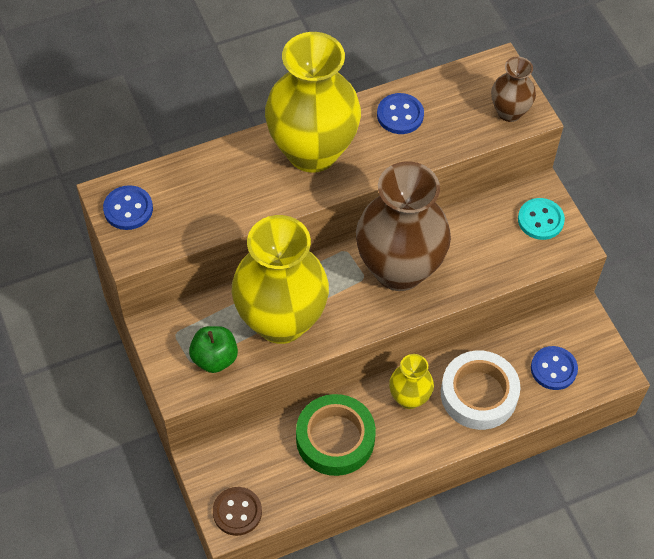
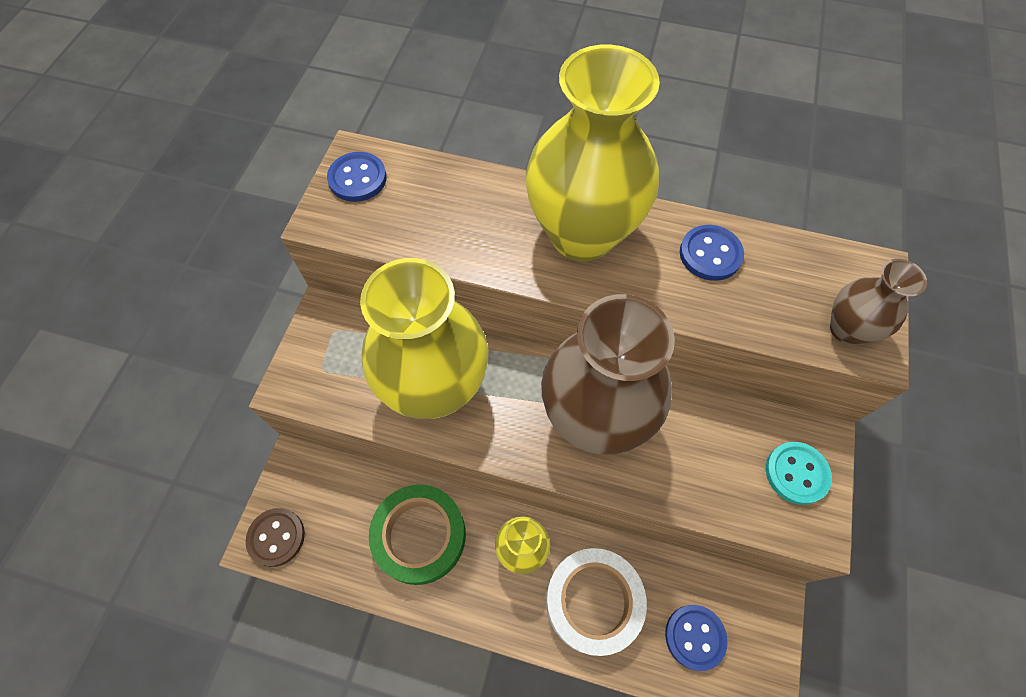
camera: 40 degrees right, 5 degrees up
(214, 358) = (344, 380): green apple -> none

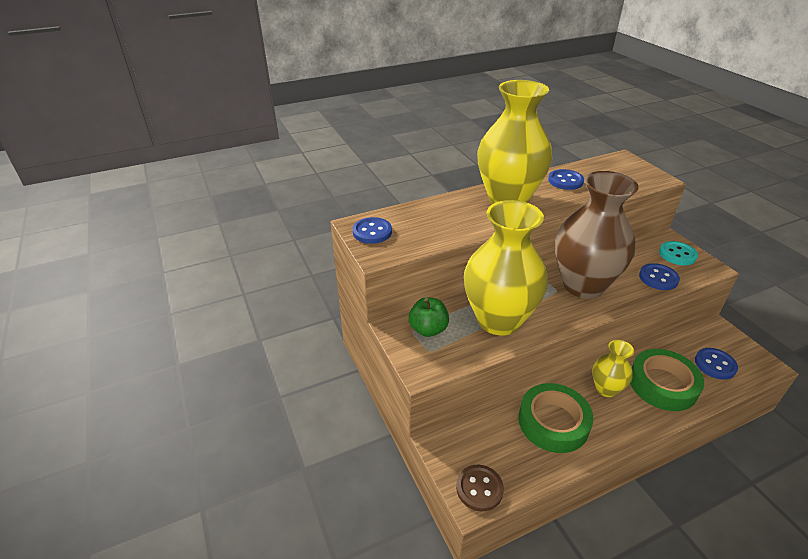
camera: 40 degrees left, 25 degrees down
(351, 341) = (428, 329): none -> green apple
(593, 601) = (662, 384): white tape -> green tape
(711, 486) = (658, 278): none -> blue button
(847, 329) = (643, 178): brown vase -> none

